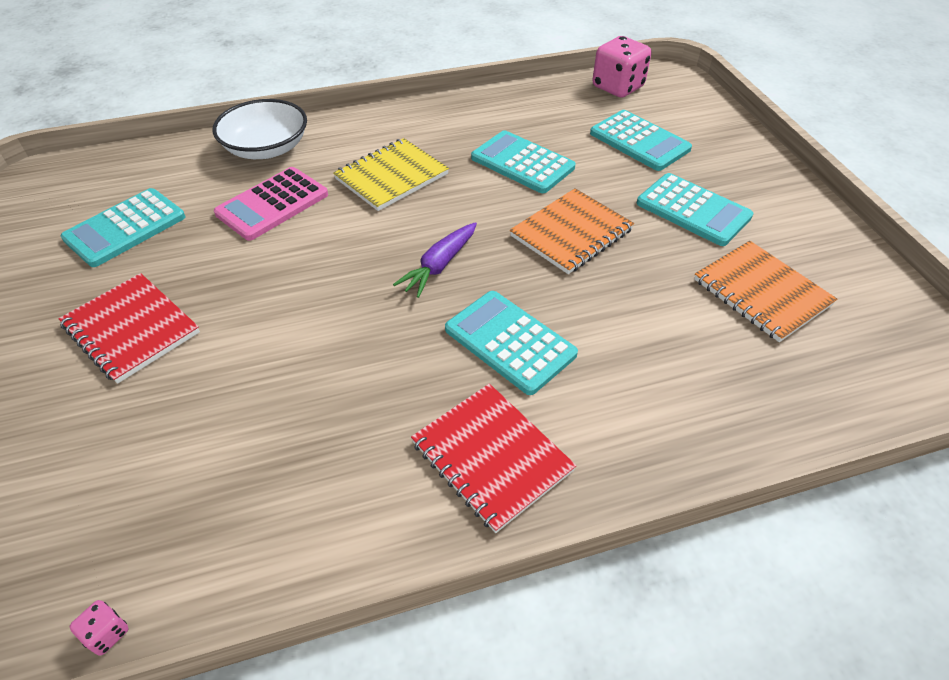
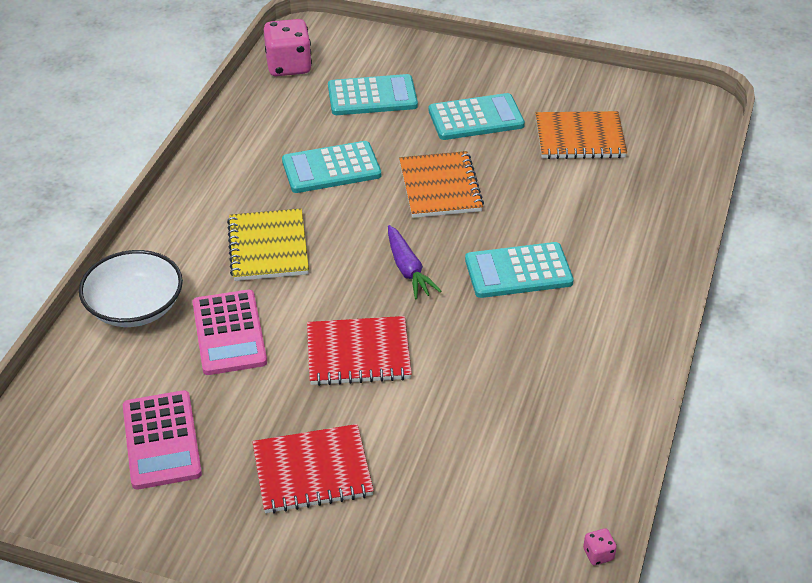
camera: 55 degrees left, 5 degrees down
(125, 228) = (161, 440): turquoise calculator -> pink calculator
(491, 457) = (606, 326): red notebook -> red notebook (358, 353)

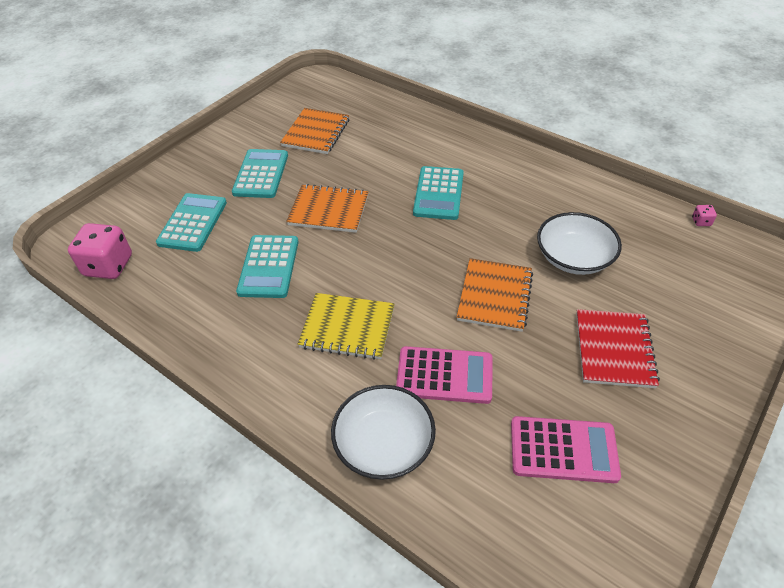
camera: 70 degrees left, 5 degrees up
(358, 353) = (495, 296): red notebook -> orange notebook
(408, 269) = (412, 248): purple carrot -> none
(456, 418) = (574, 257): none -> white bowl

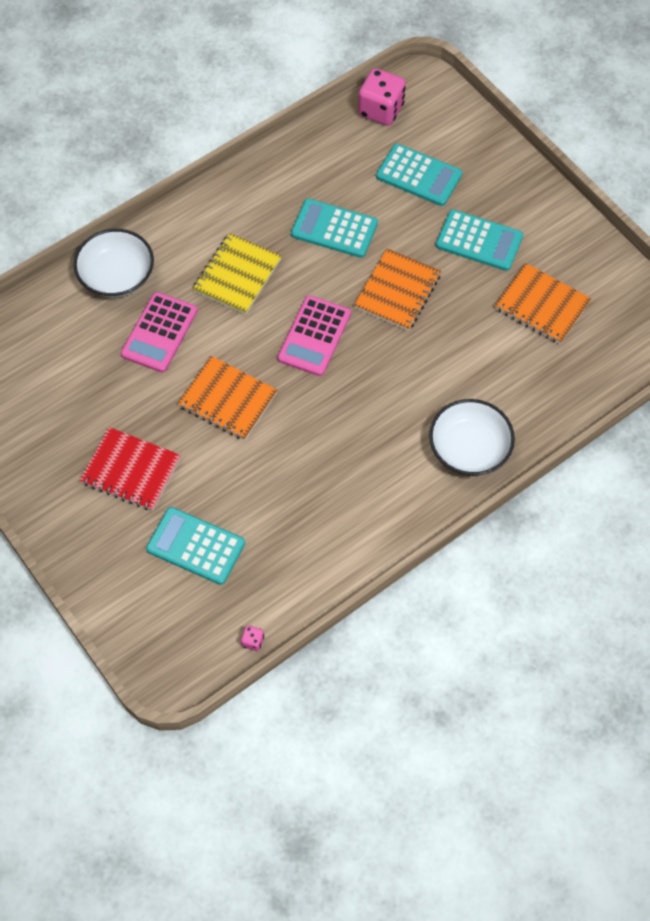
camera: 105 degrees right, 15 degrees up
(438, 193) = (389, 398): turquoise calculator -> turquoise calculator (196, 546)
(563, 450) = (60, 390): pink calculator -> pink calculator (314, 336)
(574, 257) = (249, 488): white bowl -> white bowl (469, 448)

